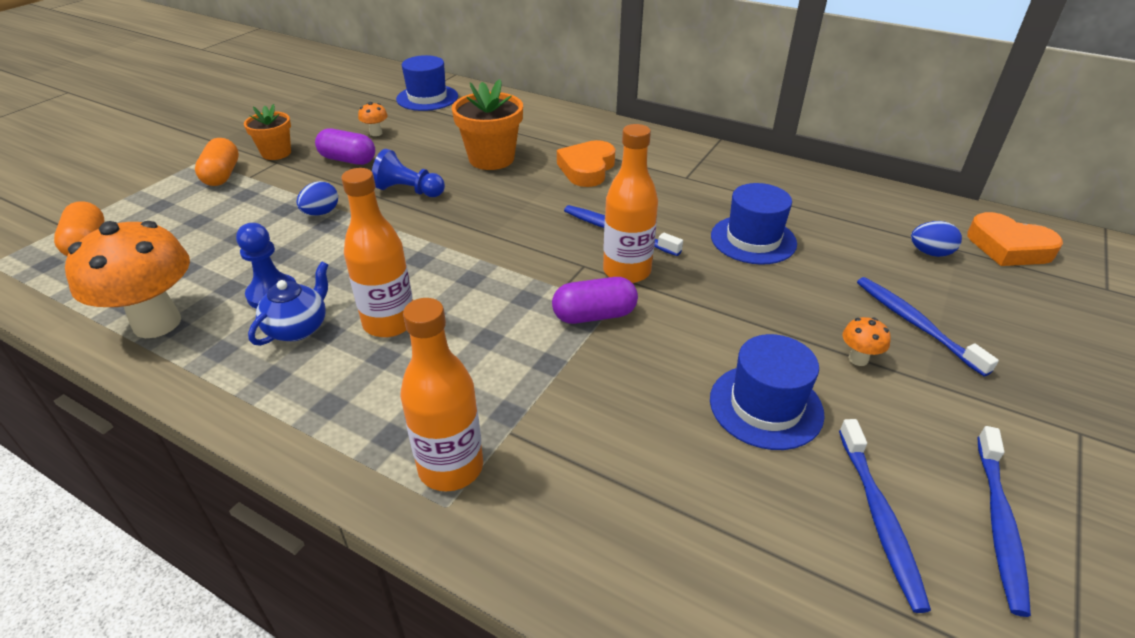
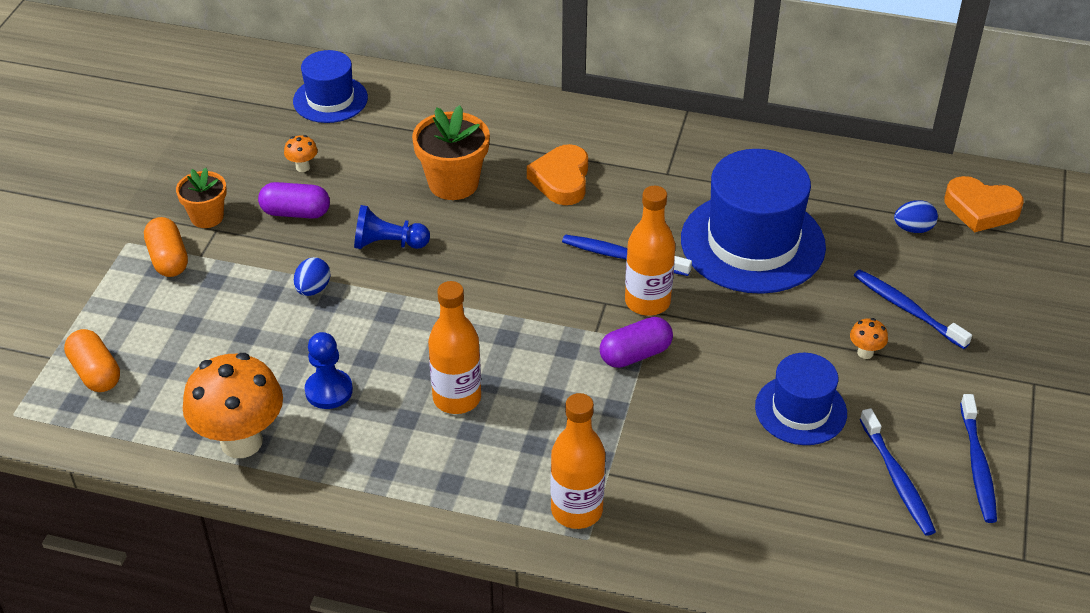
camera: 15 degrees left, 5 degrees up
(298, 328) = (377, 420): blue teapot -> none
(753, 240) = (752, 243): blue hat -> blue hat, size x1.75

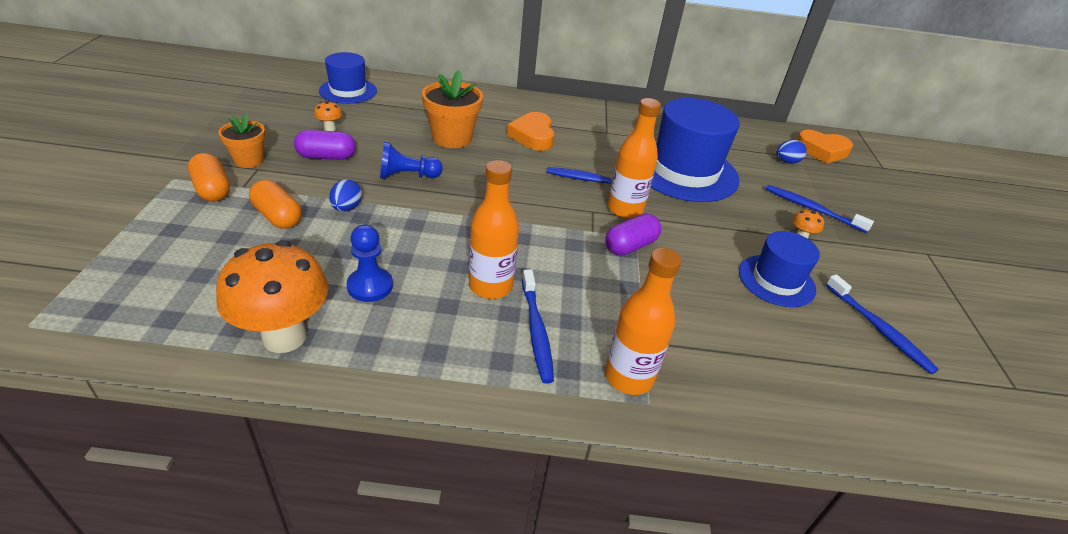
camera: 15 degrees left, 5 degrees down
(96, 373) = (130, 282): orange capsule -> orange capsule (278, 217)
(977, 465) = (930, 314): blue toothbrush -> blue toothbrush (536, 330)

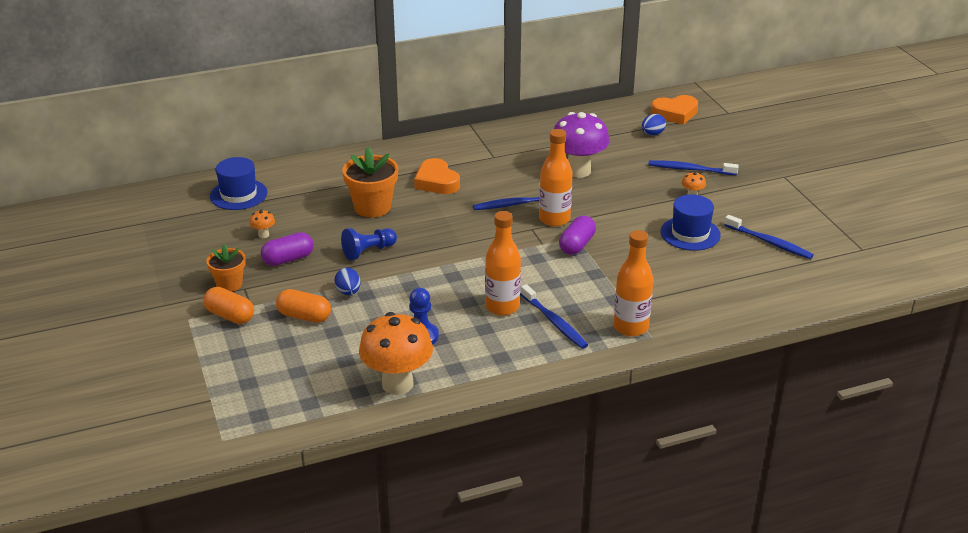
camera: 20 degrees left, 5 degrees down
(684, 171) = (578, 171): blue hat -> purple mushroom

